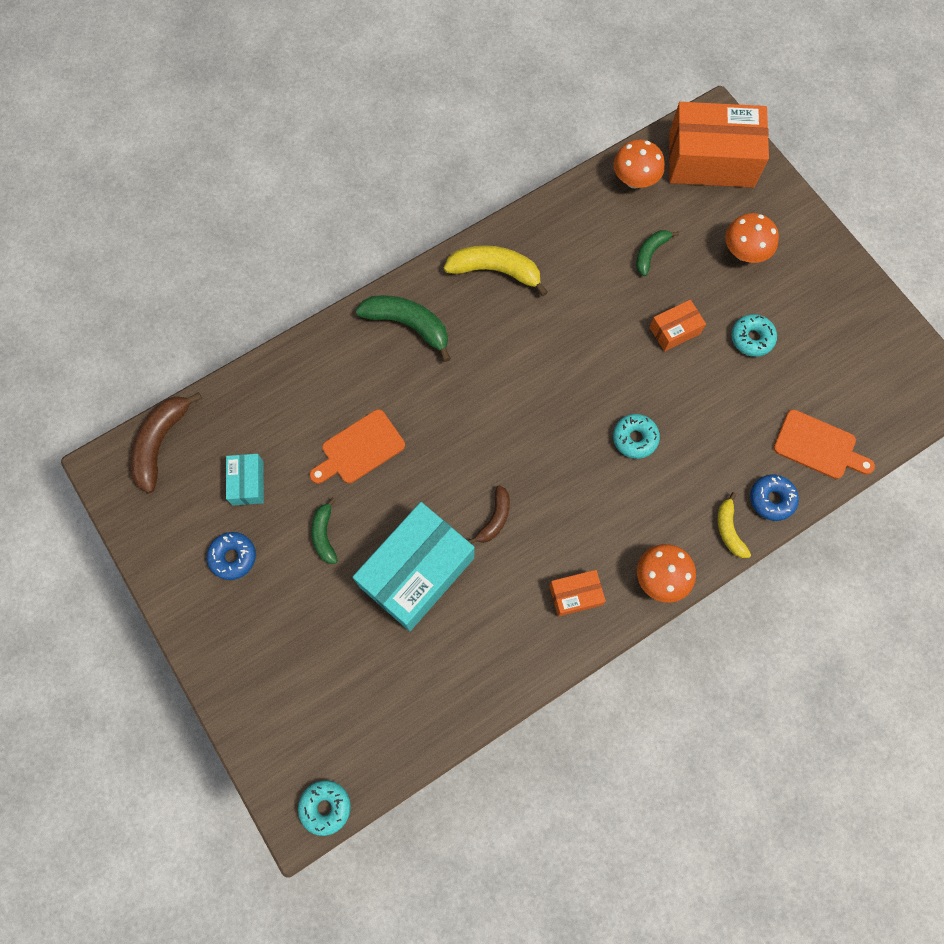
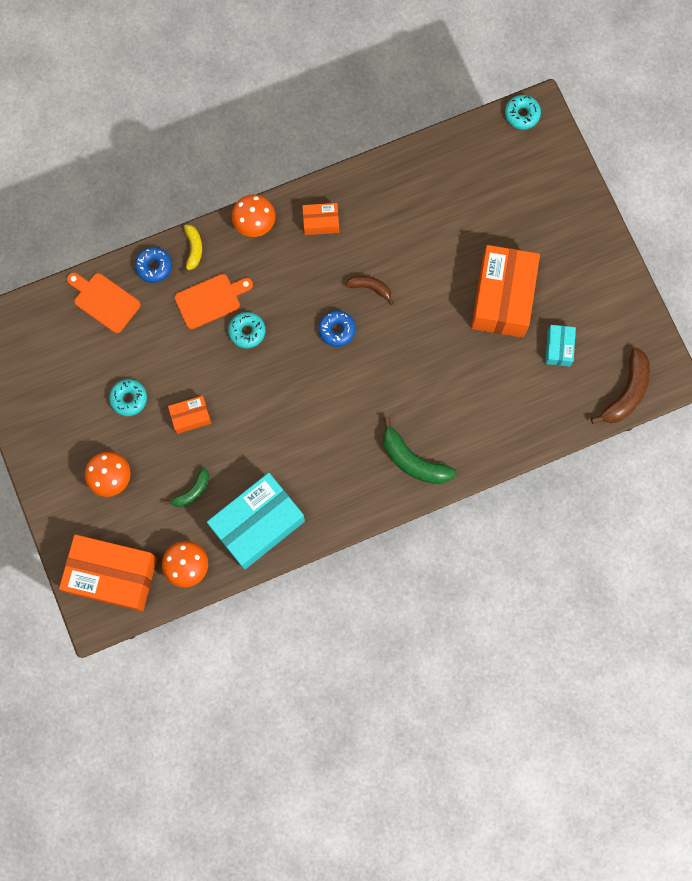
camera: 170 degrees left, 5 degrees up
(233, 557) = (574, 293): blue donut -> blue donut (337, 330)
(324, 534) = (502, 298): green banana -> orange box
(359, 449) = (467, 360): orange cutting board -> orange cutting board (211, 300)
(417, 572) = (436, 258): turquoise box -> turquoise box (257, 524)
(494, 519) = (370, 288): brown banana -> brown banana turned 75 degrees clockwise
(495, 271) = (330, 498): yellow banana -> none

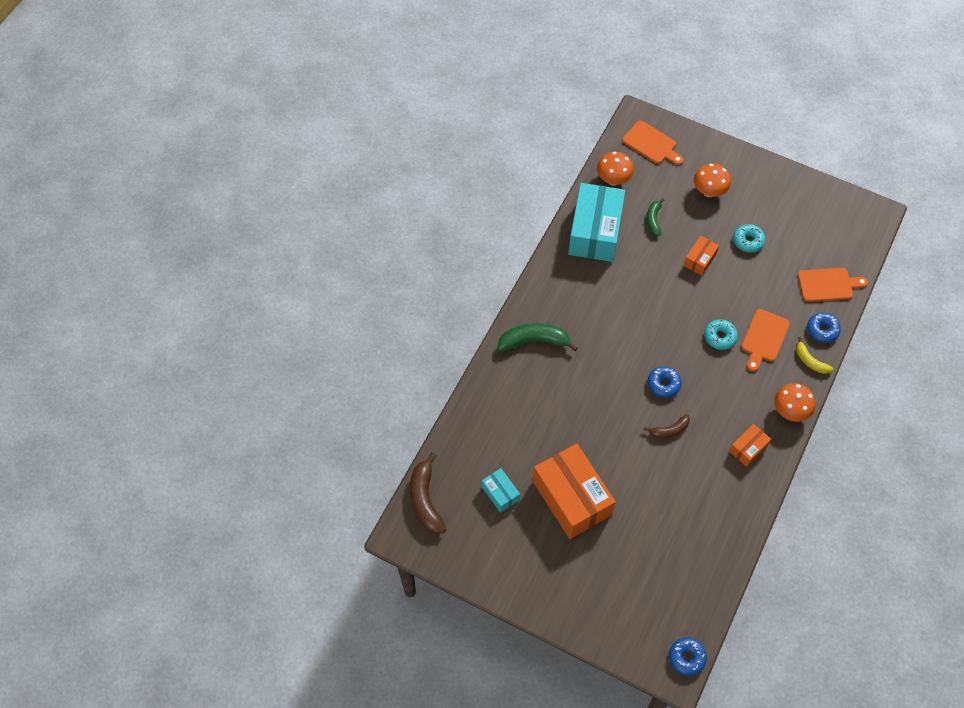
camera: 140 degrees right, 15 degrees down
(112, 575) = (651, 144): orange box -> orange cutting board
(522, 114) = (686, 657): turquoise donut -> blue donut

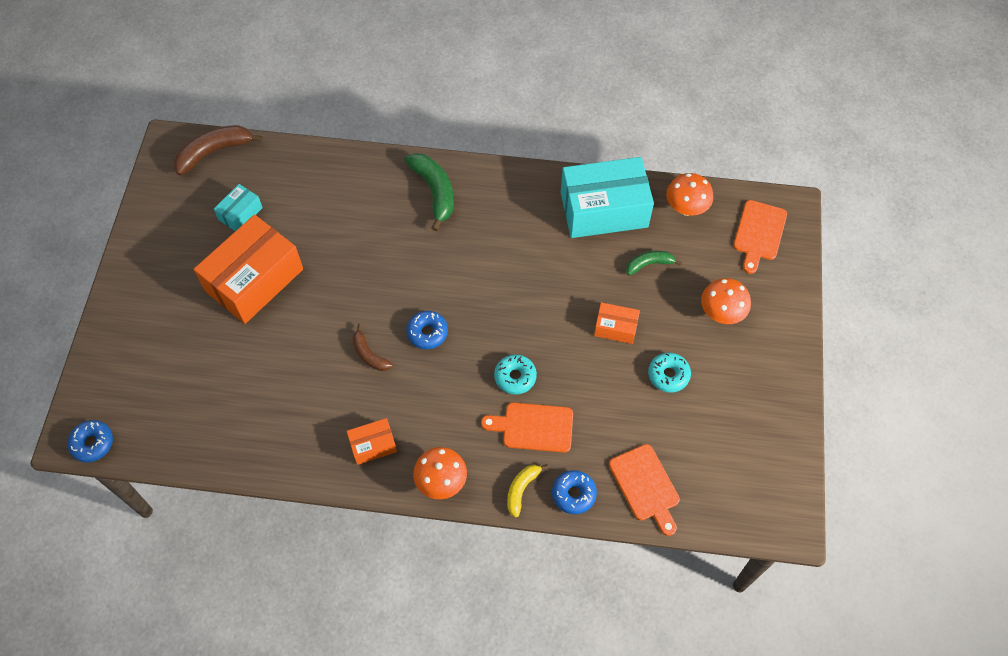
camera: 70 degrees right, 0 degrees up
(748, 448) = (373, 445): orange box -> orange box turned 45 degrees counterclockwise

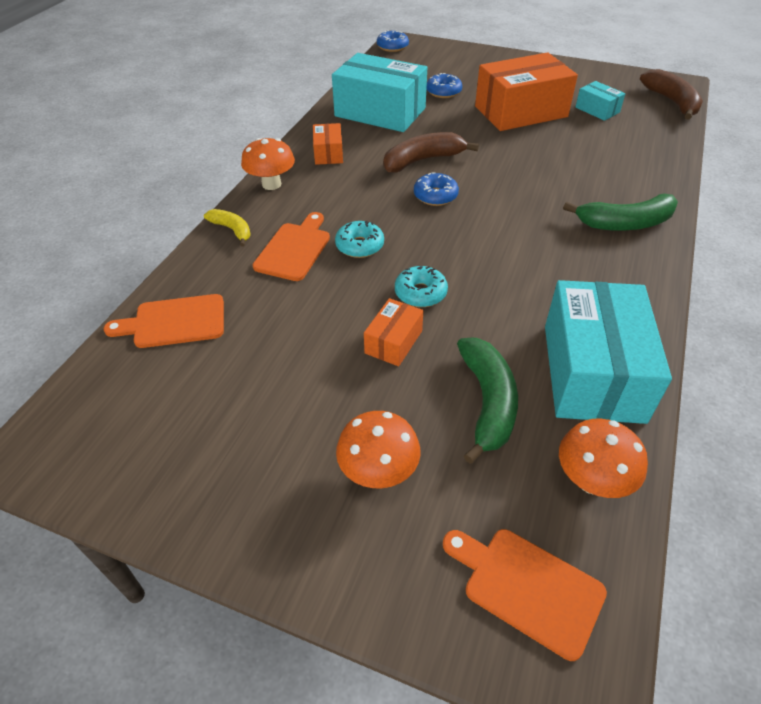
camera: 105 degrees right, 15 degrees down
(254, 280) = (521, 112): orange box -> orange box turned 75 degrees counterclockwise
(276, 416) = (380, 112): none -> turquoise box
(369, 354) = (423, 160): brown banana -> brown banana, size x1.70
(573, 494) = (203, 264): blue donut -> blue donut (443, 92)
(649, 264) = (487, 402): green banana -> green banana, size x1.70
(668, 375) = (304, 379): turquoise donut -> turquoise donut (420, 293)

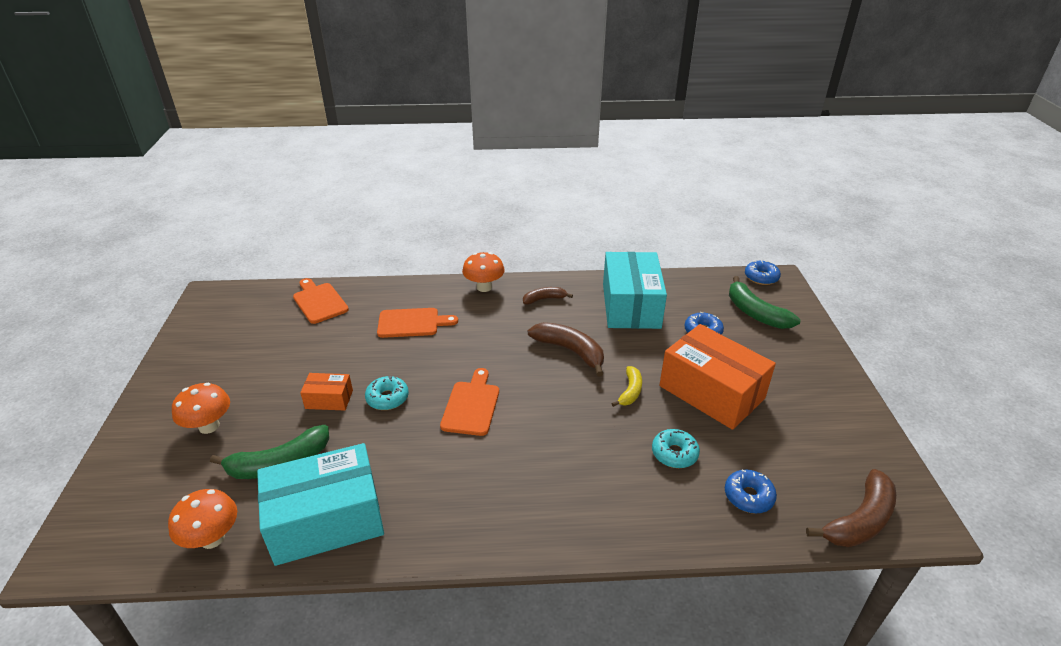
camera: 65 degrees right, 10 degrees down
(232, 230) = (420, 290): yellow banana -> yellow banana (630, 391)
(328, 153) = (544, 299): orange box -> brown banana
(359, 246) = (430, 352): turquoise donut -> turquoise donut (674, 453)
(435, 196) = (520, 372): blue donut -> blue donut (748, 496)
(527, 587) = (123, 519): orange cutting board -> orange cutting board (471, 405)
(597, 110) = (771, 451): turquoise box -> none
(625, 223) = (552, 511): green banana -> green banana (755, 313)

